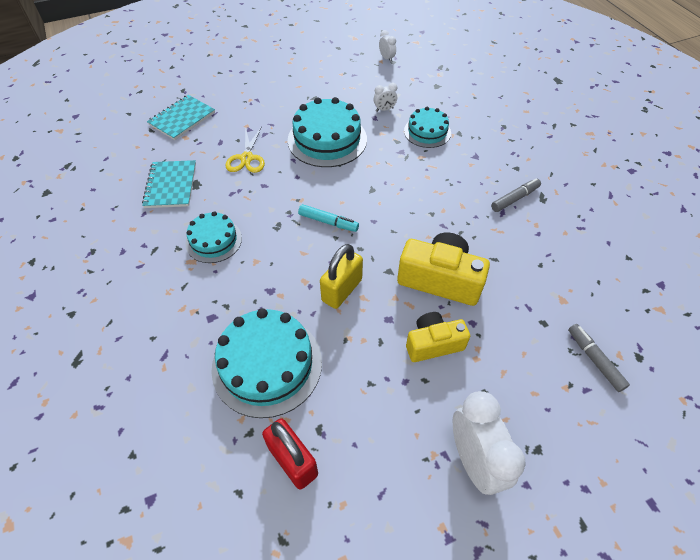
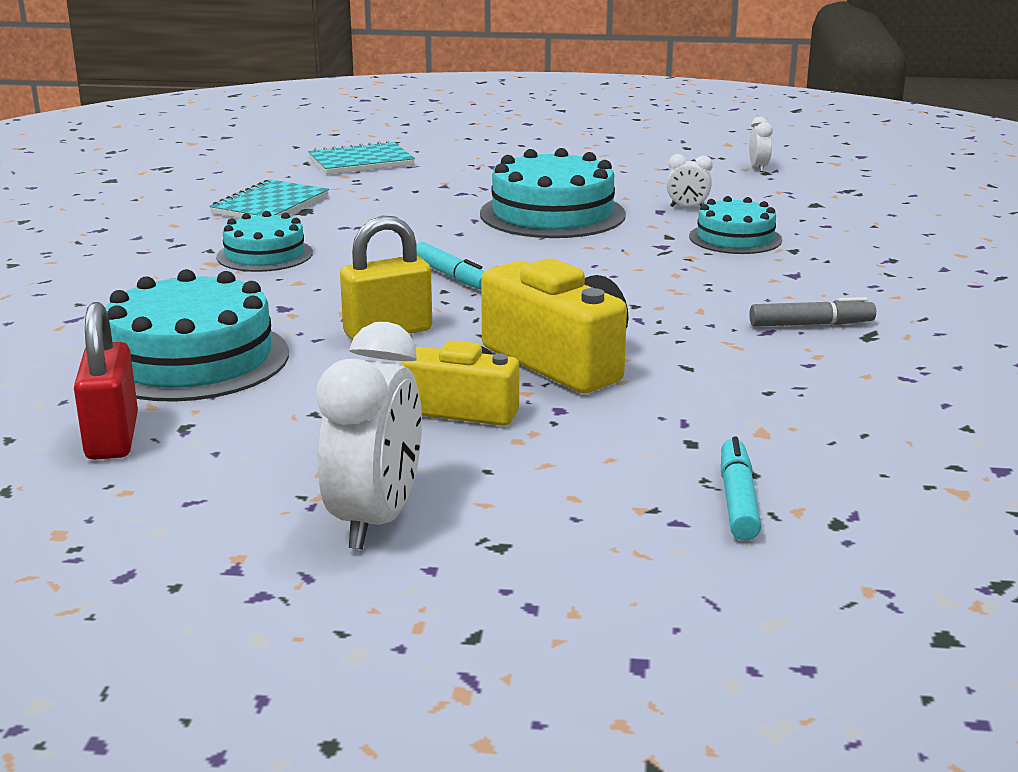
camera: 30 degrees right, 30 degrees down
(246, 158) = (406, 206): yellow scissors -> none
(594, 360) = (737, 500): grey marker -> turquoise marker

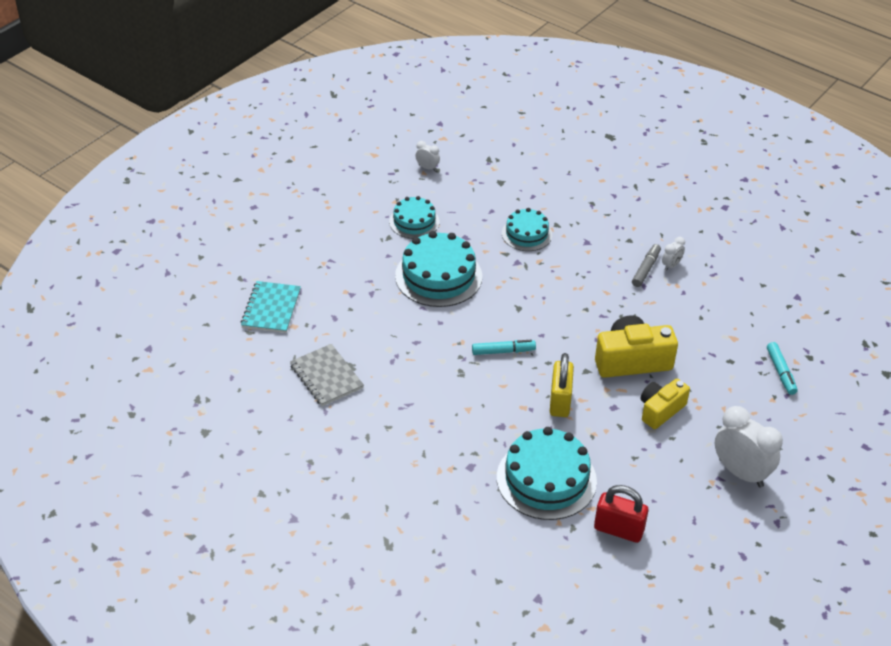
camera: 60 degrees left, 20 degrees up
(264, 255) = (415, 407): turquoise cake -> turquoise cake (414, 222)
(270, 205) = (326, 377): turquoise notebook -> grey notebook
(687, 207) = (469, 225): white clock -> white clock (671, 265)
(737, 500) = (781, 372): turquoise marker -> turquoise marker turned 135 degrees counterclockwise

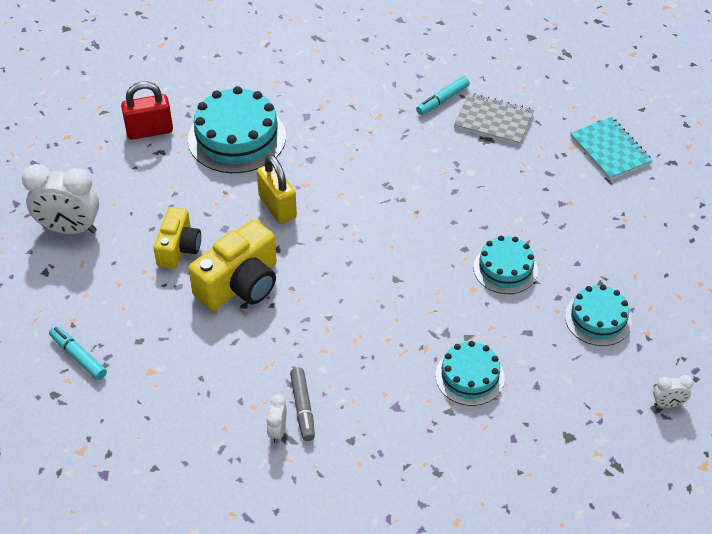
camera: 145 degrees right, 5 degrees up
(438, 276) = (505, 269): turquoise cake -> turquoise cake, size x0.60
(503, 351) = (369, 225): turquoise marker -> turquoise marker (442, 100)

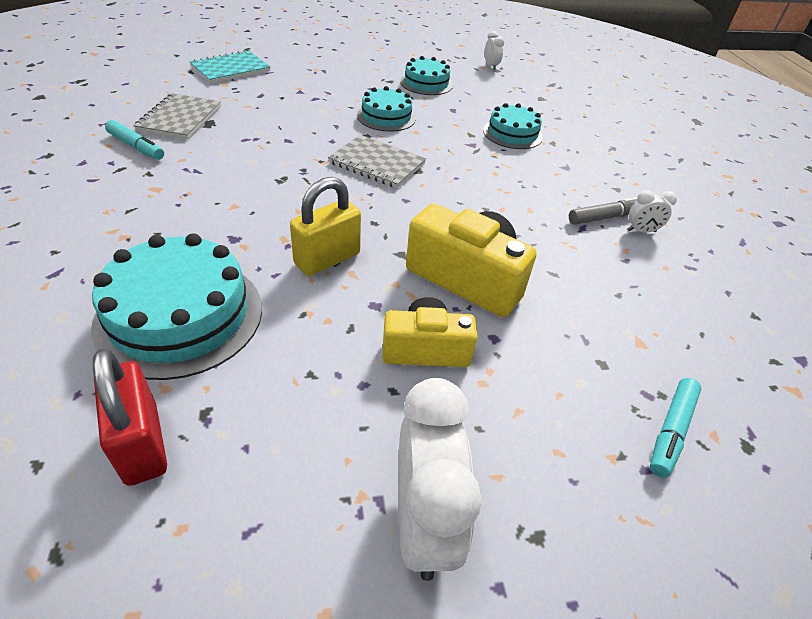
camera: 105 degrees left, 5 degrees down
(409, 250) = (377, 164): none -> grey notebook

